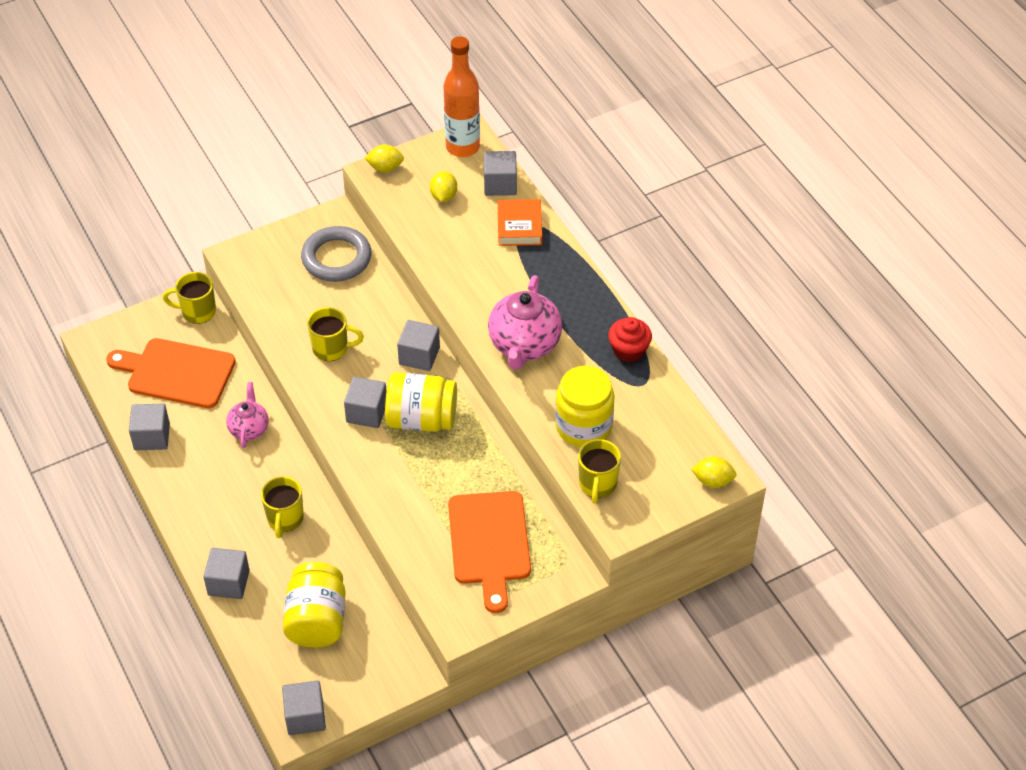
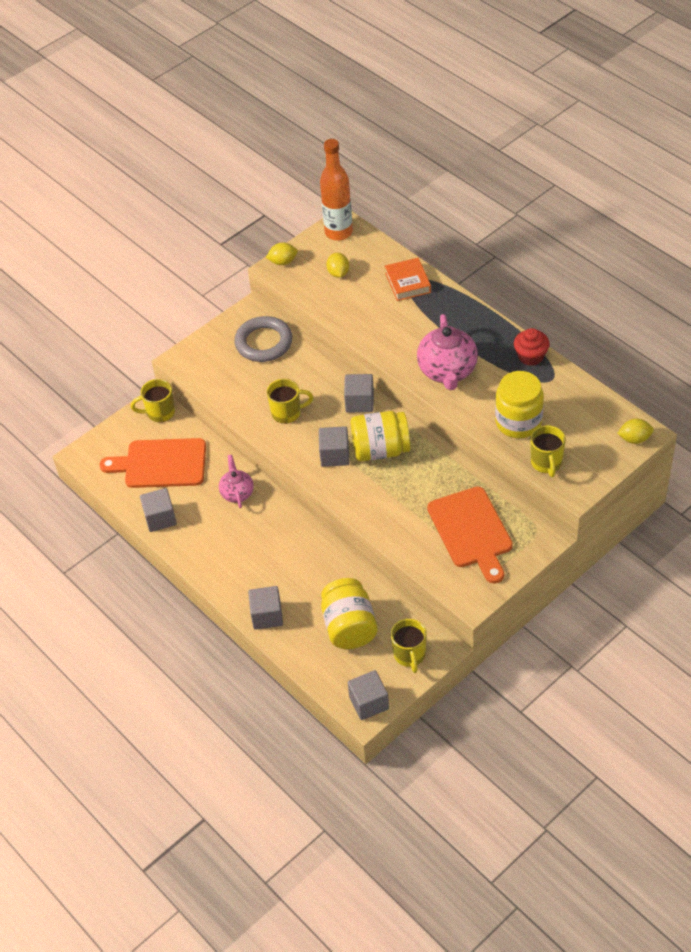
camera: 10 degrees left, 0 degrees up
(285, 519) = (293, 555): yellow mug -> yellow mug (409, 655)
(500, 184) = (379, 254): grey cube -> none

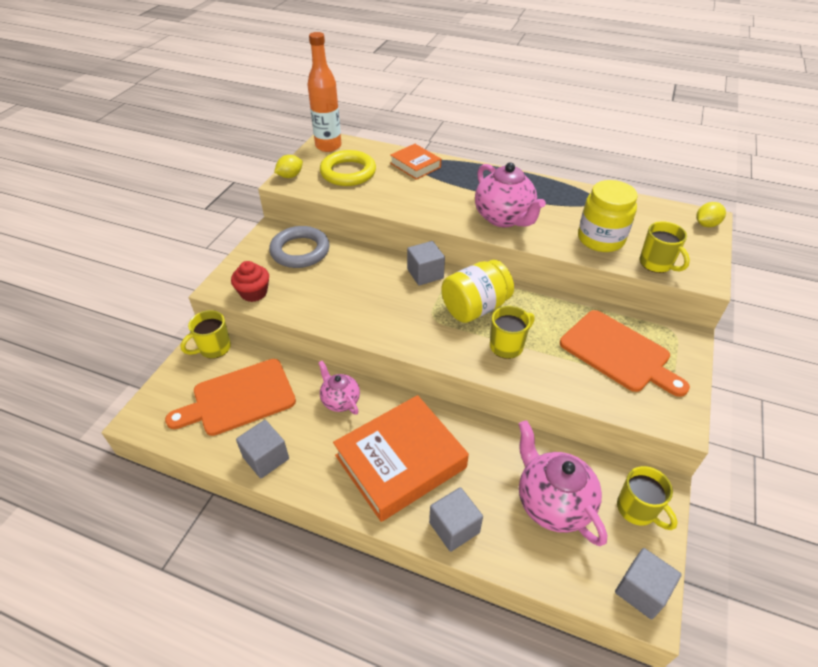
camera: 30 degrees left, 5 degrees down
(256, 557) = (400, 461): none -> orange book
(287, 413) = (361, 303): yellow mug -> yellow mug (507, 346)
(335, 455) = (434, 326): grey cube -> none
(338, 273) = (348, 172): yellow lemon -> yellow ring
(349, 626) = (552, 503): yellow jar -> pink teapot
(530, 356) = (563, 189): red cupcake -> red cupcake (254, 293)

